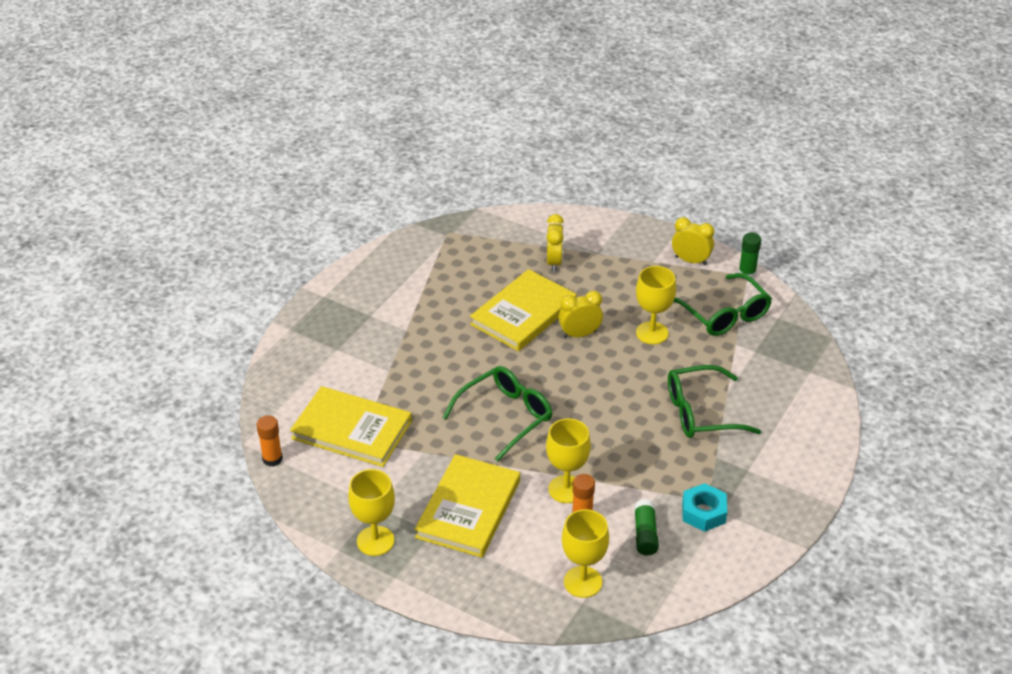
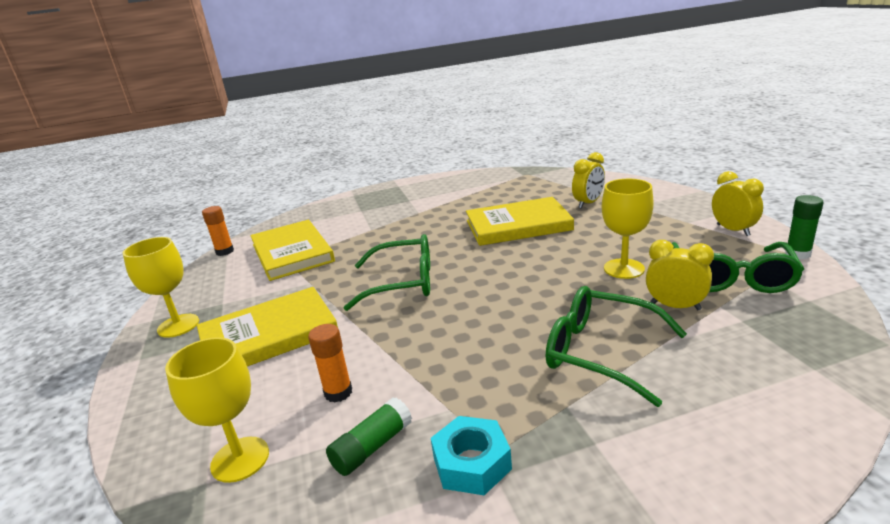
camera: 45 degrees right, 15 degrees down
(566, 489) = (364, 359): yellow goblet -> none
(579, 334) = (548, 250): yellow clock -> yellow clock (675, 306)

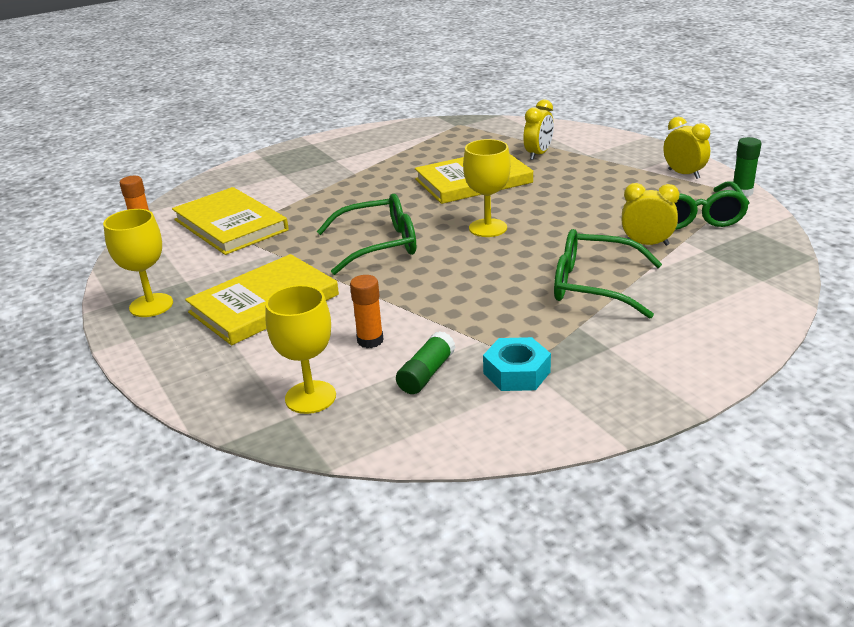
camera: 15 degrees left, 5 degrees up
(624, 269) = (593, 216): yellow goblet -> yellow goblet (488, 228)

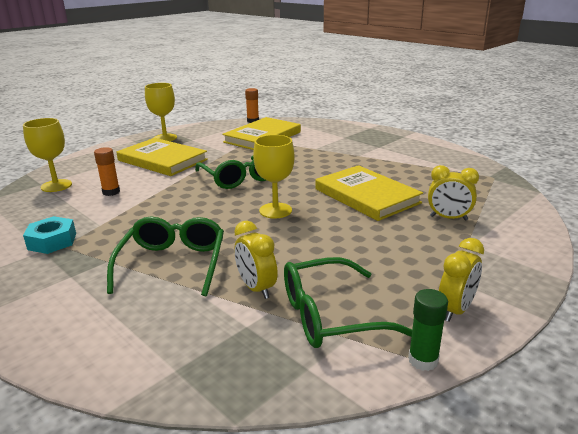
camera: 75 degrees right, 5 degrees down
(426, 374) = (65, 212): green glue stick -> none
(647, 244) = (256, 288): yellow clock -> yellow clock turned 150 degrees clockwise

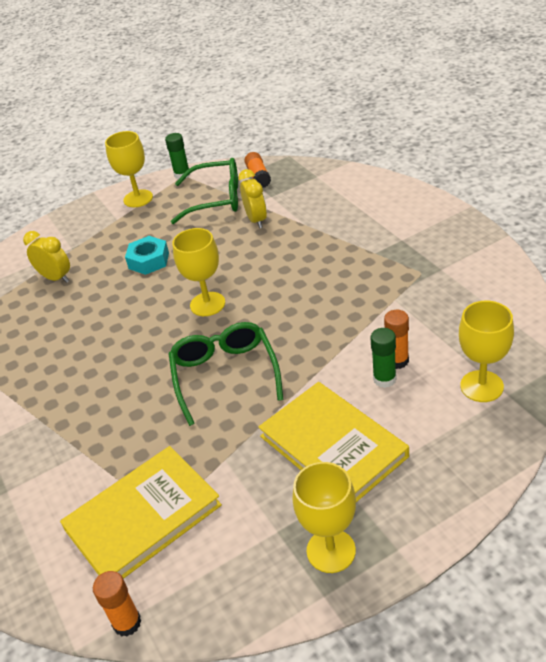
camera: 160 degrees left, 15 degrees up
(52, 241) = (436, 279): turquoise nut -> turquoise nut (149, 260)
(123, 184) = (384, 379): none -> green glue stick
(173, 263) = (317, 245): green glasses -> none
(280, 363) = (258, 176): none -> orange glue stick
(366, 196) = (100, 319): yellow book -> none
(455, 310) = (138, 198): yellow clock -> yellow goblet

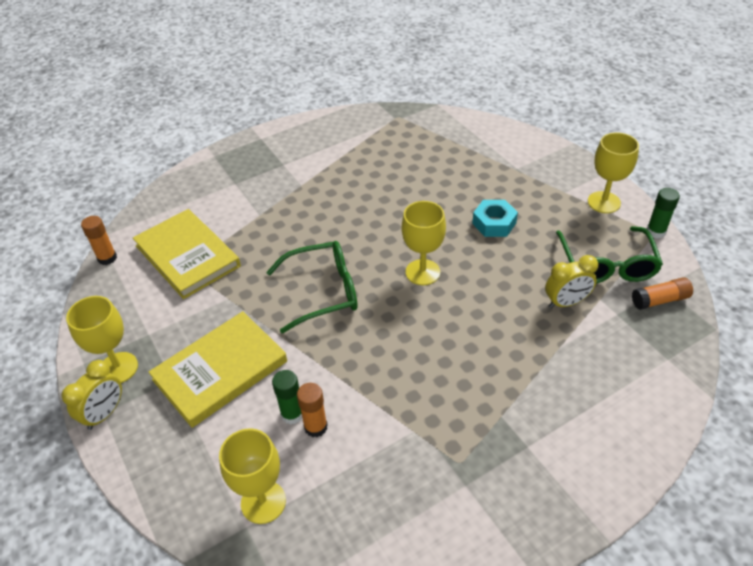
camera: 85 degrees right, 5 degrees up
(56, 278) = (471, 166): yellow clock -> yellow clock (105, 414)

